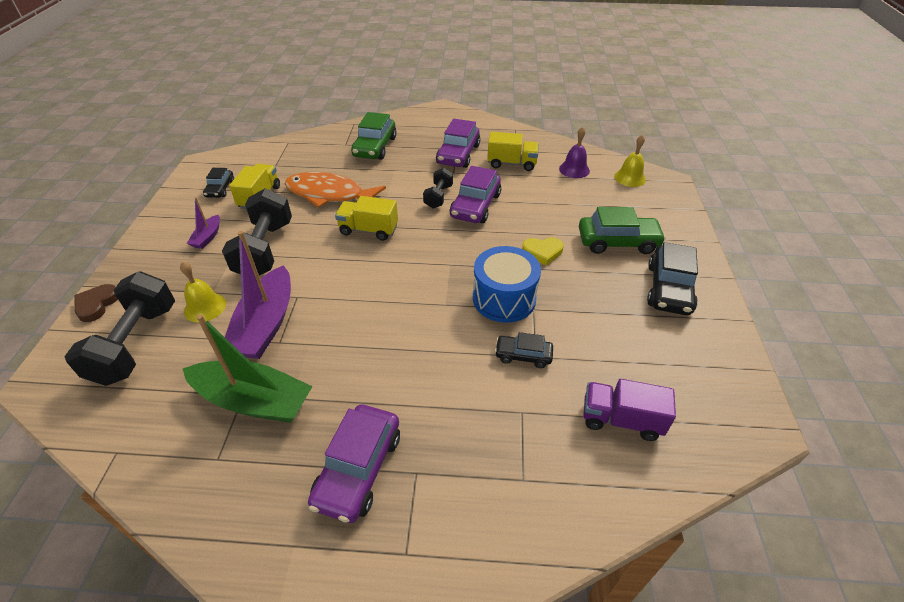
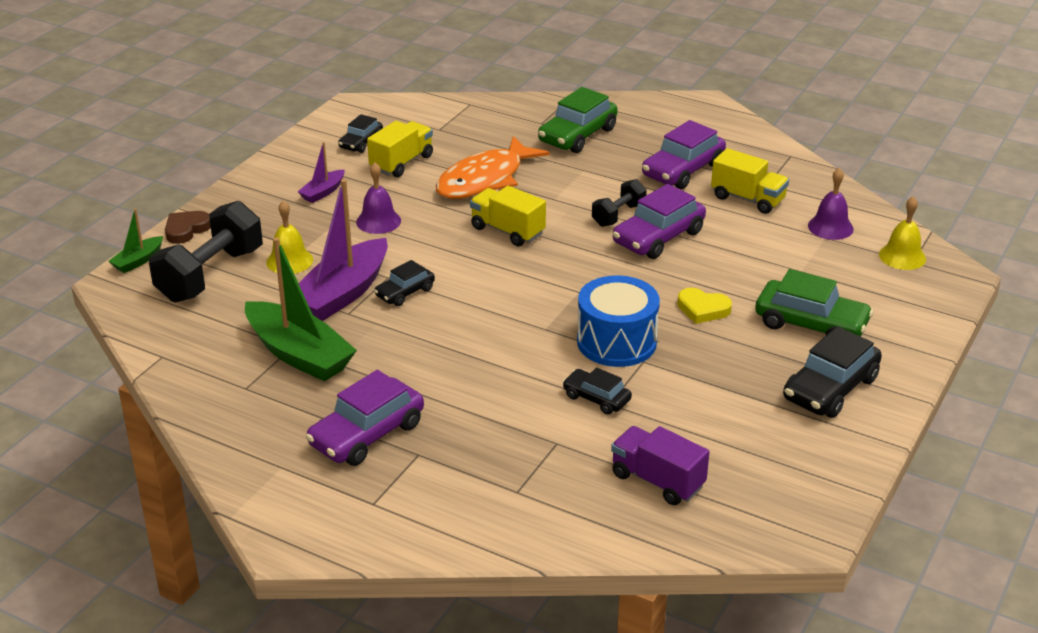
camera: 25 degrees right, 10 degrees down
(58, 351) = (138, 261): none -> green boat
(265, 249) = (378, 221): black dumbbell -> purple bell
(318, 307) = (405, 292): none -> black car
(329, 194) = (485, 179): orange fish -> orange fish turned 90 degrees counterclockwise

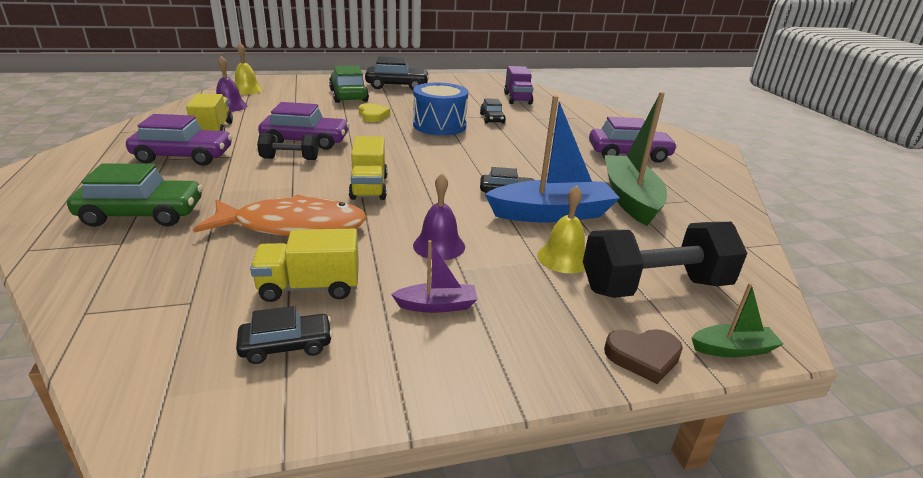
camera: 135 degrees left, 5 degrees down
(343, 293) = (551, 214): purple boat -> blue boat

